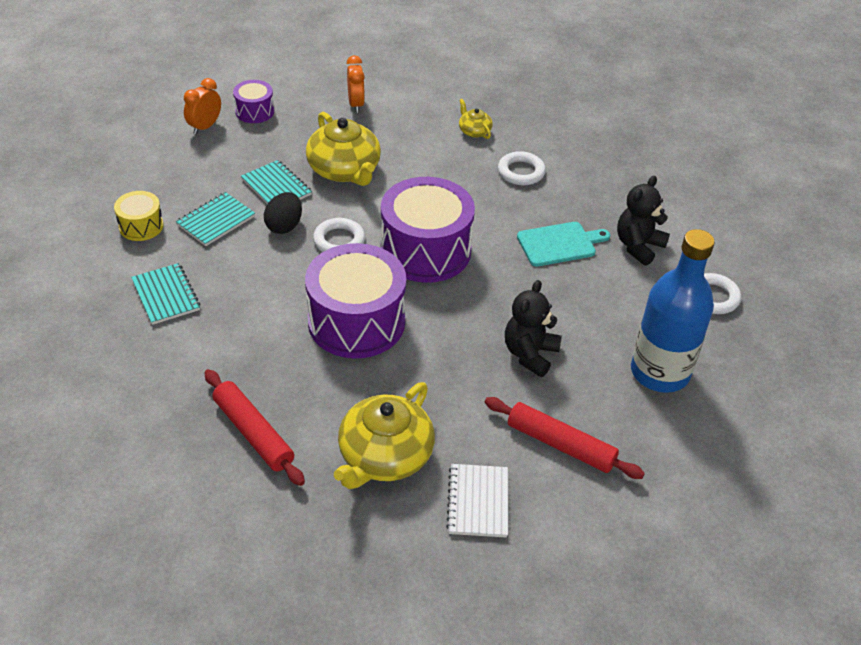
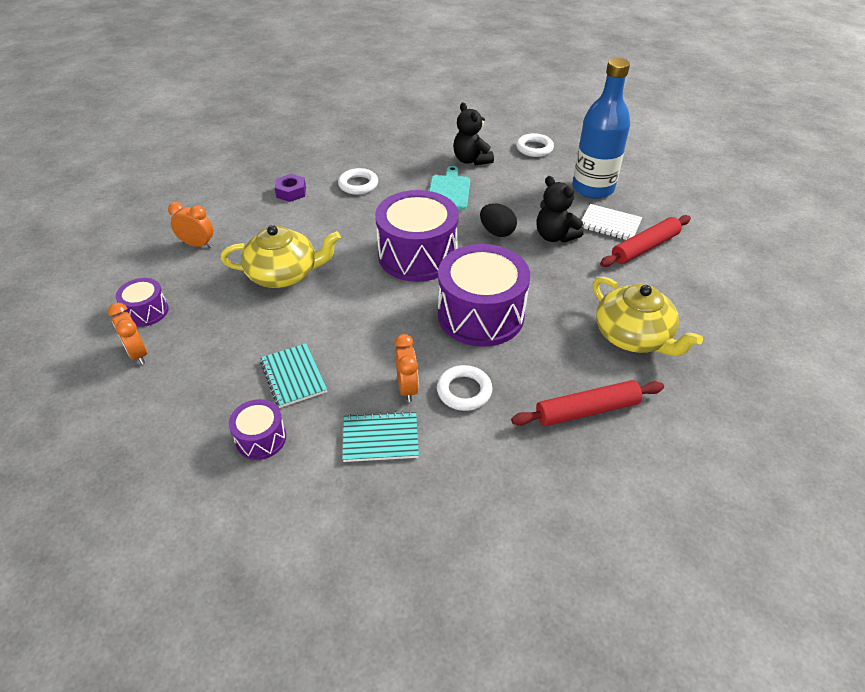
camera: 65 degrees left, 0 degrees up
(141, 226) = (261, 438): yellow drum -> purple drum
(231, 295) = (407, 388): none -> orange clock
(276, 187) = (274, 323): turquoise notebook -> none
(284, 226) = (333, 330): black egg -> black egg (497, 232)
(339, 240) = (375, 300): white ring -> white ring (464, 391)
(474, 131) = (291, 192): yellow teapot -> purple nut
(478, 502) = (688, 300): white notebook -> white notebook (610, 224)

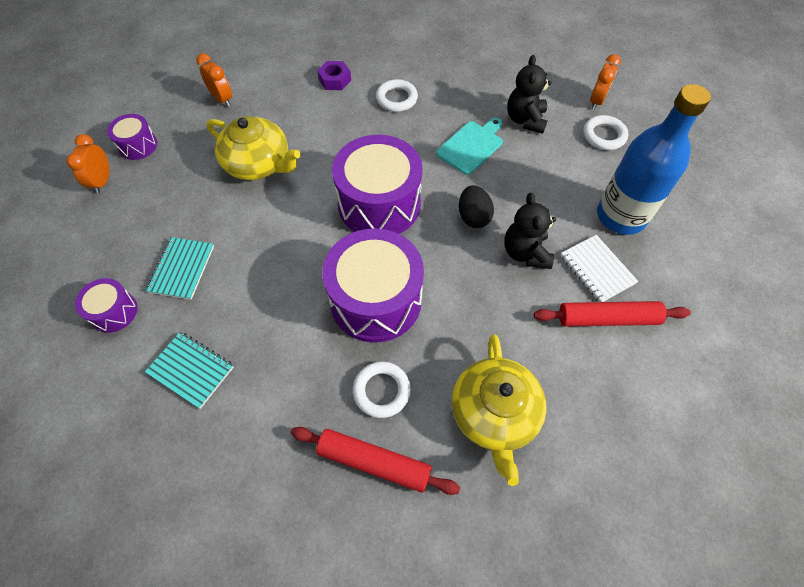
camera: 35 degrees right, 15 degrees up
(407, 388) = (251, 336): orange clock -> orange clock (596, 101)
(464, 391) = (291, 369): white ring -> white ring (381, 391)

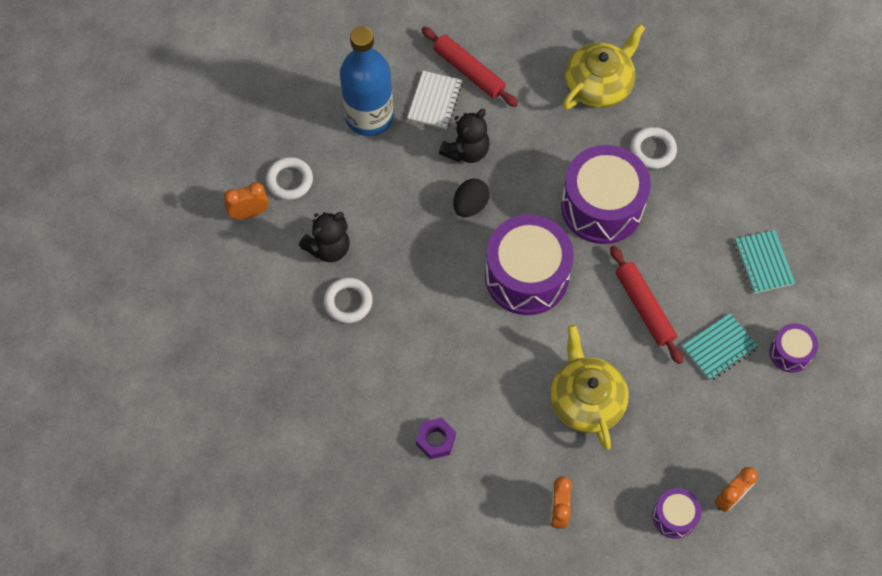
camera: 135 degrees left, 5 degrees up
(374, 462) = (692, 119): red rolling pin -> red rolling pin (644, 307)
(396, 99) = (405, 366): white ring -> white ring (348, 302)
(471, 146) = (400, 263): turquoise cutting board -> none

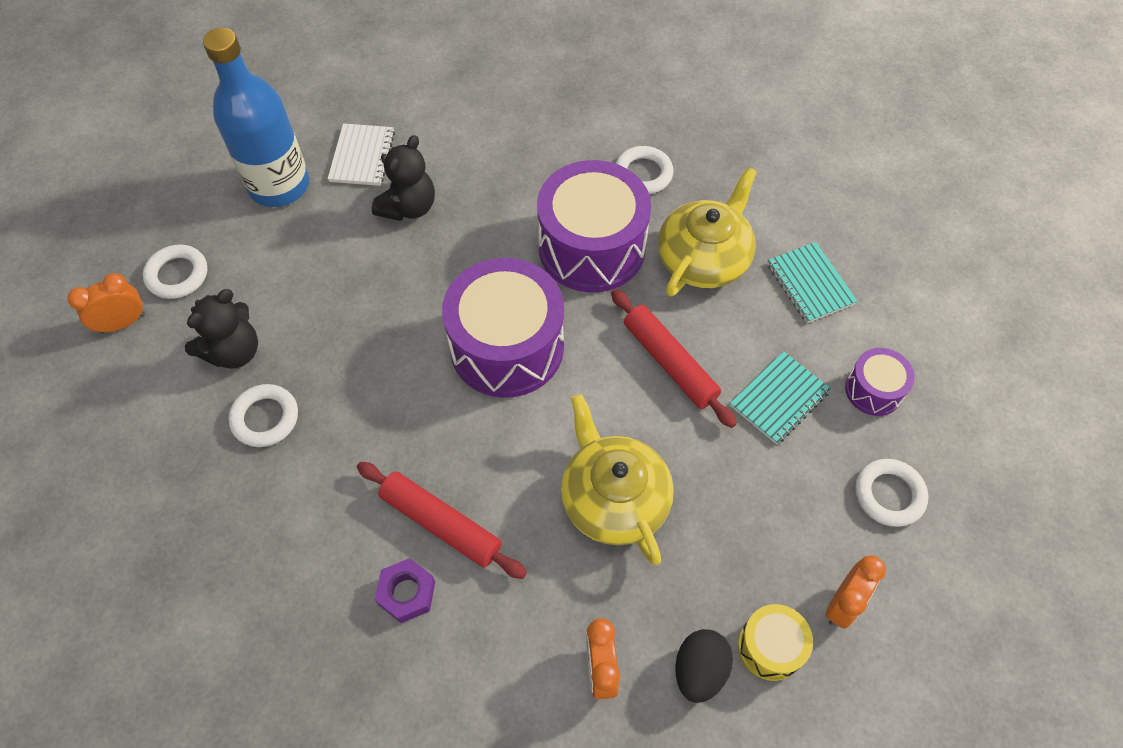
camera: 10 degrees left, 5 degrees down
(469, 71) = (402, 118): red rolling pin -> red rolling pin (441, 523)
(470, 205) = (421, 270): black egg -> black egg (699, 670)
(599, 84) = (564, 111): yellow teapot -> yellow teapot (704, 258)
(674, 516) = (770, 647): purple drum -> yellow drum
(781, 430) = (889, 495): none -> white ring

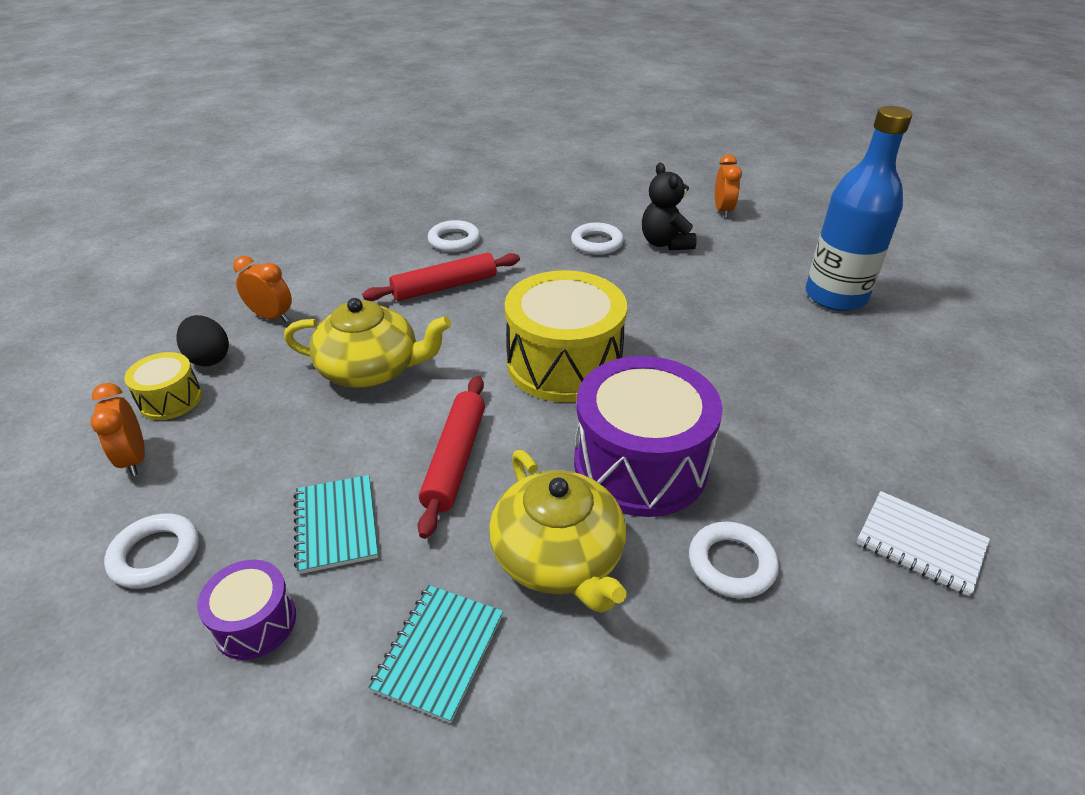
camera: 120 degrees right, 20 degrees down
(177, 275) = (756, 236): white ring -> white ring (454, 241)
(362, 156) = (857, 349): white notebook -> white notebook (920, 544)
(407, 593) = (414, 262): purple nut -> none
(408, 207) = (771, 358): black teddy bear -> none
(507, 347) = (564, 364): purple drum -> yellow drum
(669, 363) = (455, 459): red rolling pin -> red rolling pin turned 75 degrees counterclockwise
(810, 284) = (439, 652): turquoise notebook -> turquoise notebook turned 75 degrees counterclockwise

